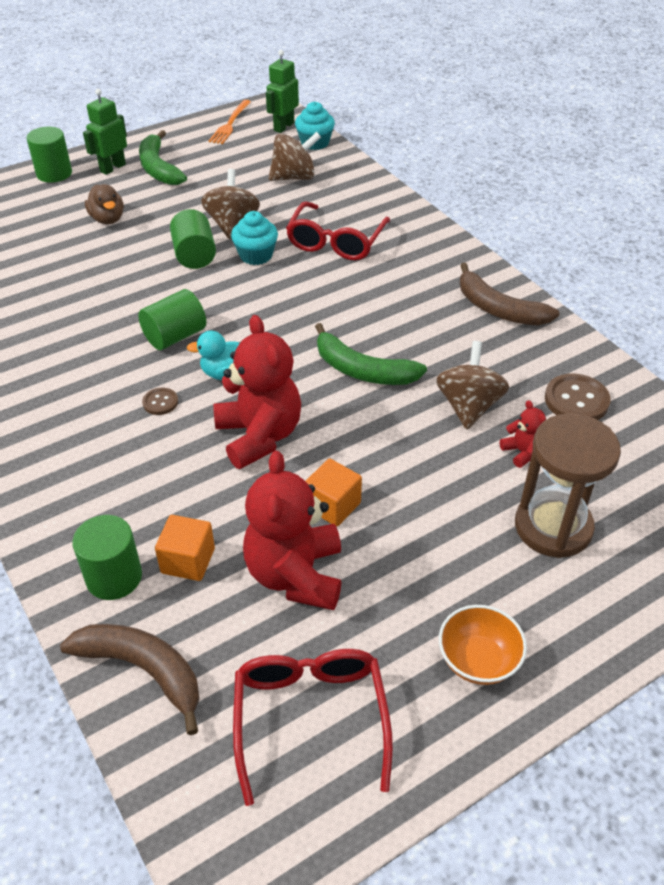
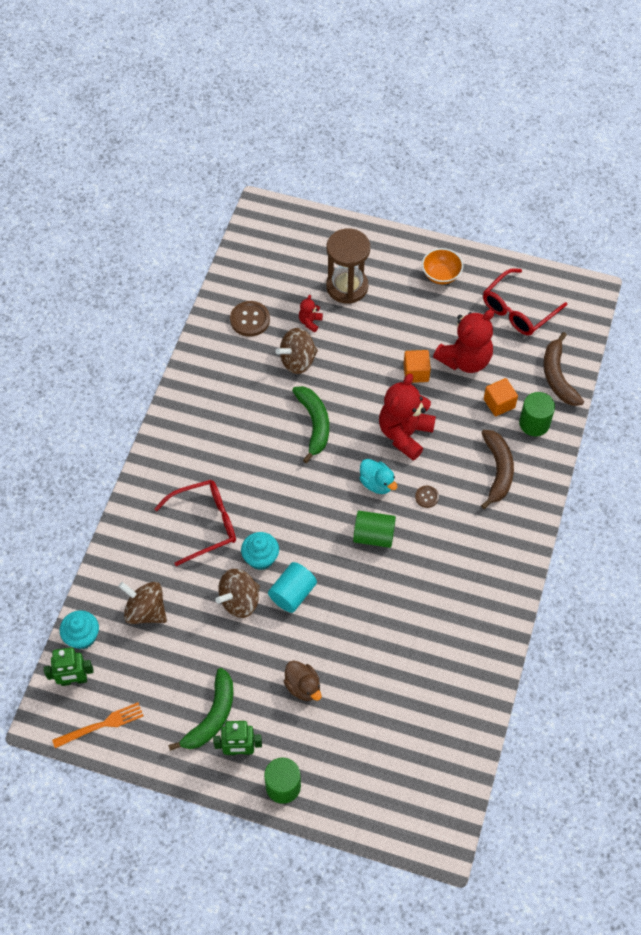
camera: 130 degrees left, 15 degrees up
(107, 219) = (303, 686): brown duck -> brown duck turned 120 degrees clockwise
(194, 255) = (292, 593): green cylinder -> turquoise cylinder
(498, 309) = (200, 395): brown banana -> brown banana (498, 471)

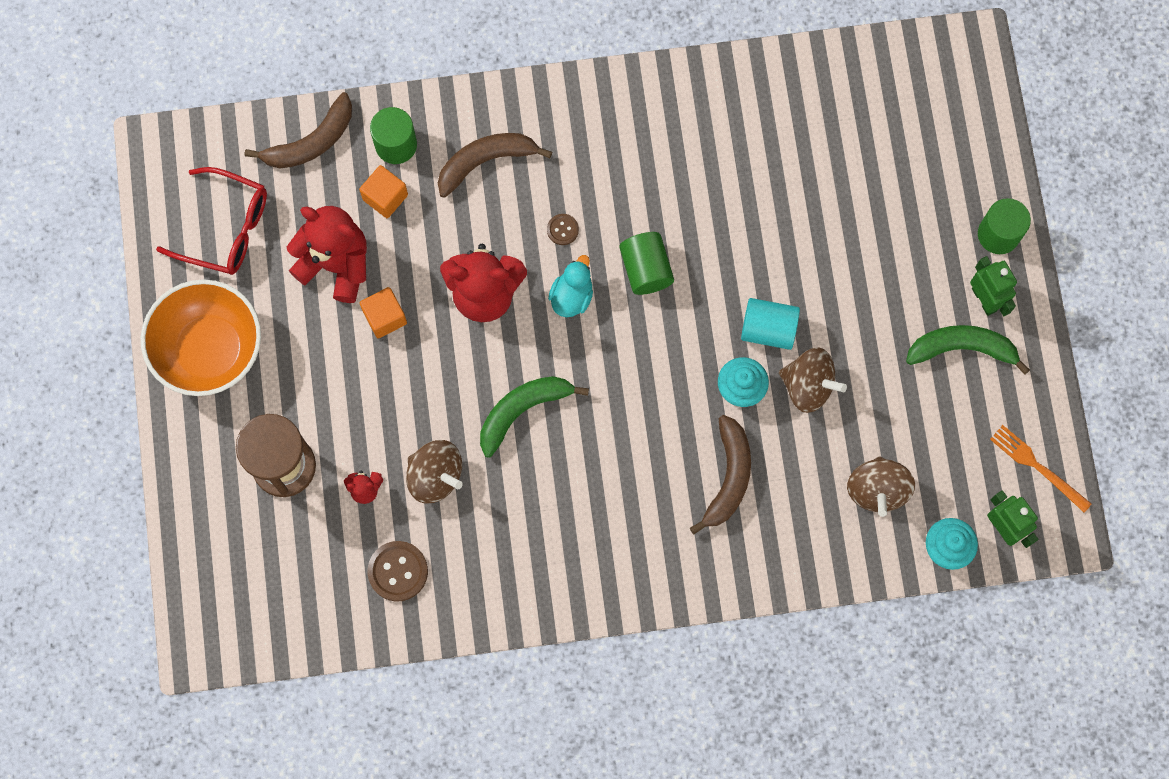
camera: 115 degrees left, 15 degrees up
(205, 524) = (728, 477): red glasses -> brown banana
(303, 686) = (875, 265): brown duck -> none
(441, 275) = (210, 350): orange bowl -> orange bowl, size x1.92

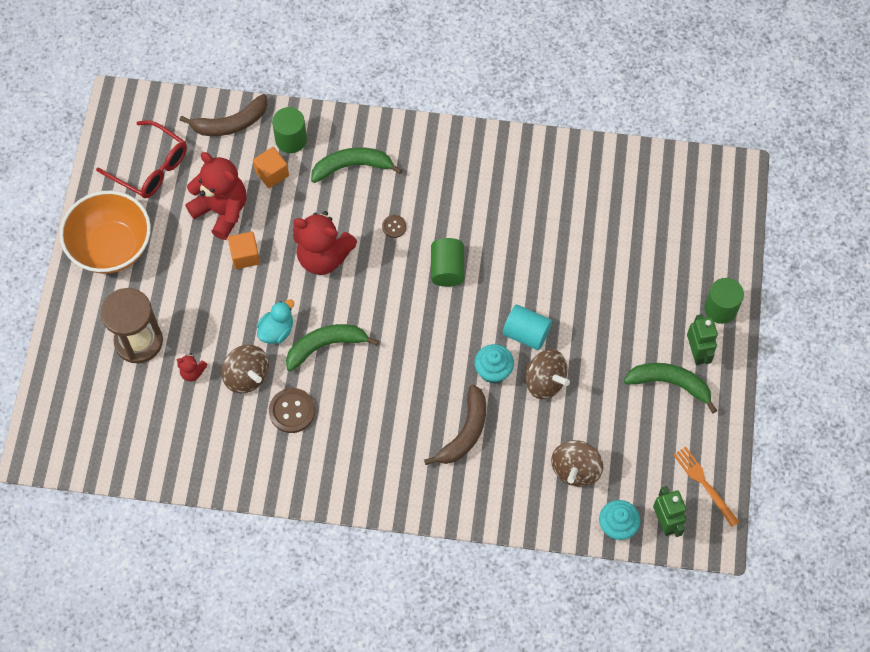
camera: 15 degrees right, 10 degrees down
(398, 571) = (197, 437): brown button -> brown button (292, 411)
(485, 161) = (352, 166): brown banana -> green banana
(572, 296) = (387, 275): turquoise duck -> turquoise duck (277, 331)

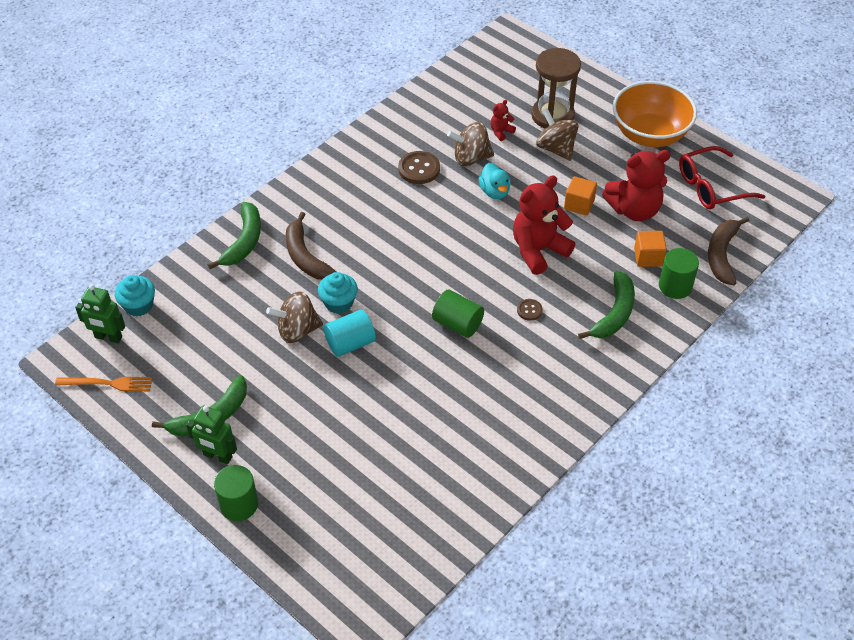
camera: 125 degrees right, 15 degrees down
(325, 346) = (456, 213): green banana -> green banana (244, 241)
(575, 470) = (207, 306): brown spinning top -> brown spinning top (556, 148)

